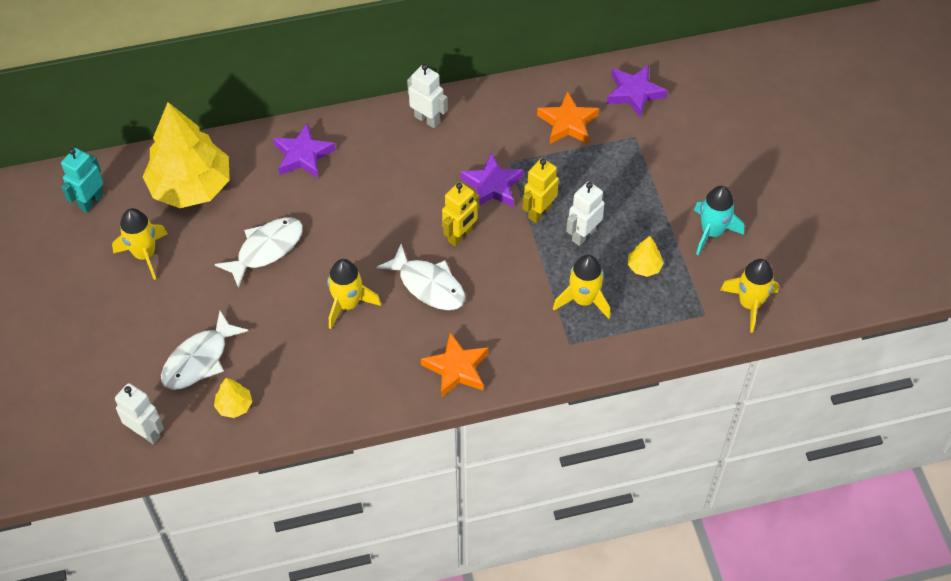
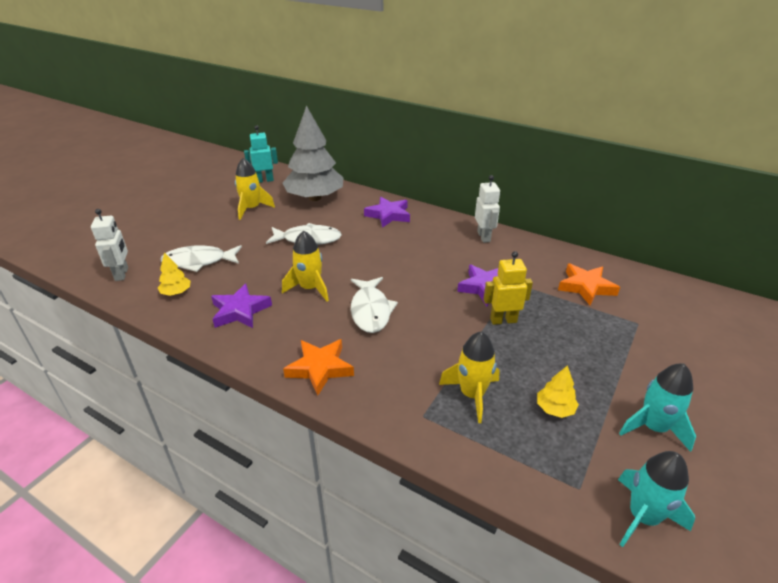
camera: 45 degrees right, 20 degrees down
(191, 186) = (315, 198): yellow tree -> grey tree
(460, 236) = (428, 299): yellow robot -> none
(583, 235) = (523, 354): white robot -> none
(634, 93) = (664, 299): purple star -> purple star (240, 311)
(749, 304) = (643, 516): yellow rocket -> turquoise rocket

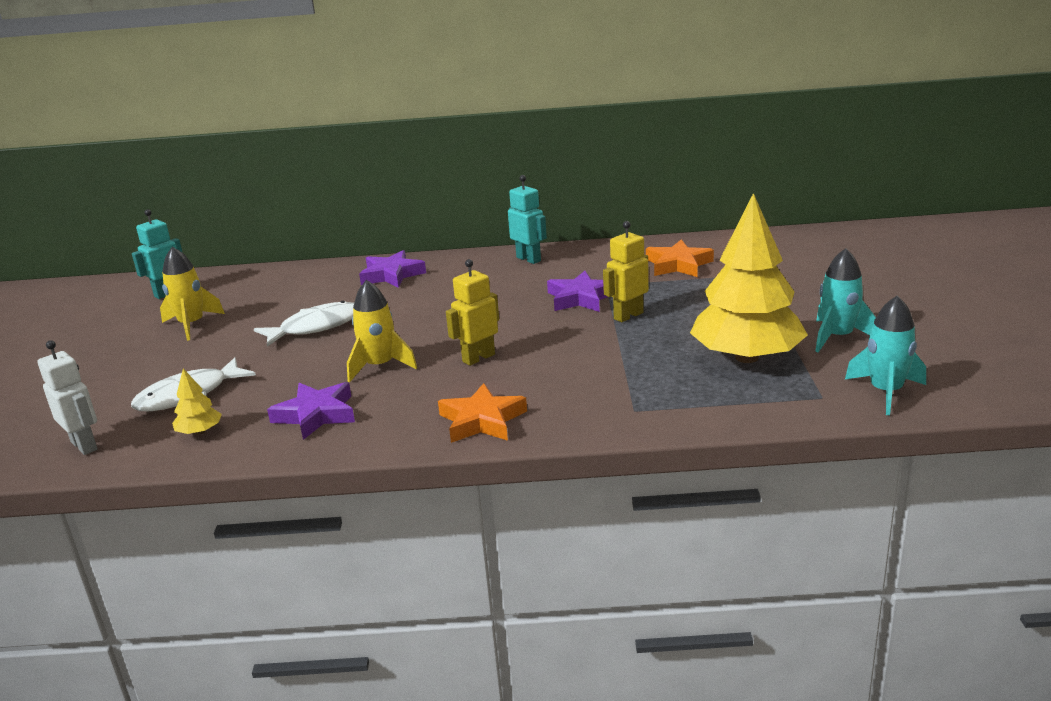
camera: 30 degrees left, 10 degrees down
(315, 198) = (270, 288): grey tree -> none
(370, 310) = (478, 358): white fish -> yellow robot
(472, 395) = (663, 378): yellow rocket -> none
(484, 237) = (529, 259): white robot -> turquoise robot
(554, 408) = (746, 357): yellow tree -> yellow tree, size x2.48

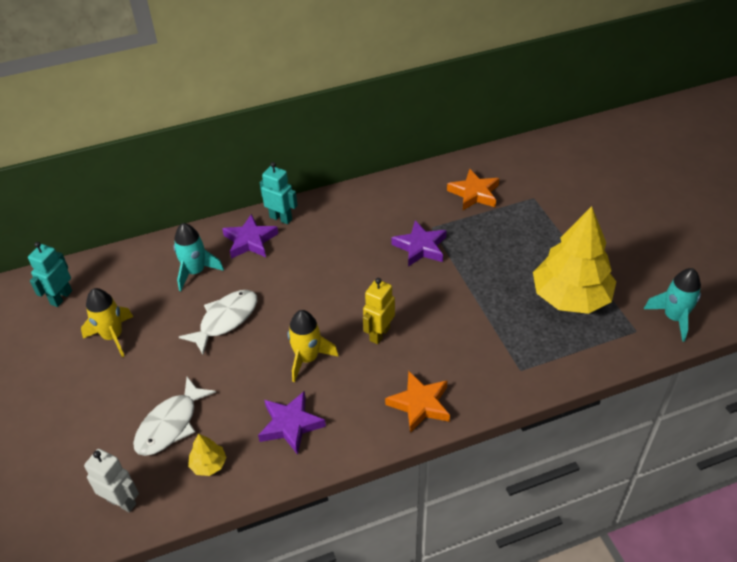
camera: 20 degrees left, 20 degrees up
(529, 259) = (354, 203): turquoise robot -> turquoise robot (281, 218)
(628, 316) = (466, 263): yellow robot -> none
(837, 337) = (621, 263): turquoise rocket -> turquoise rocket (195, 272)

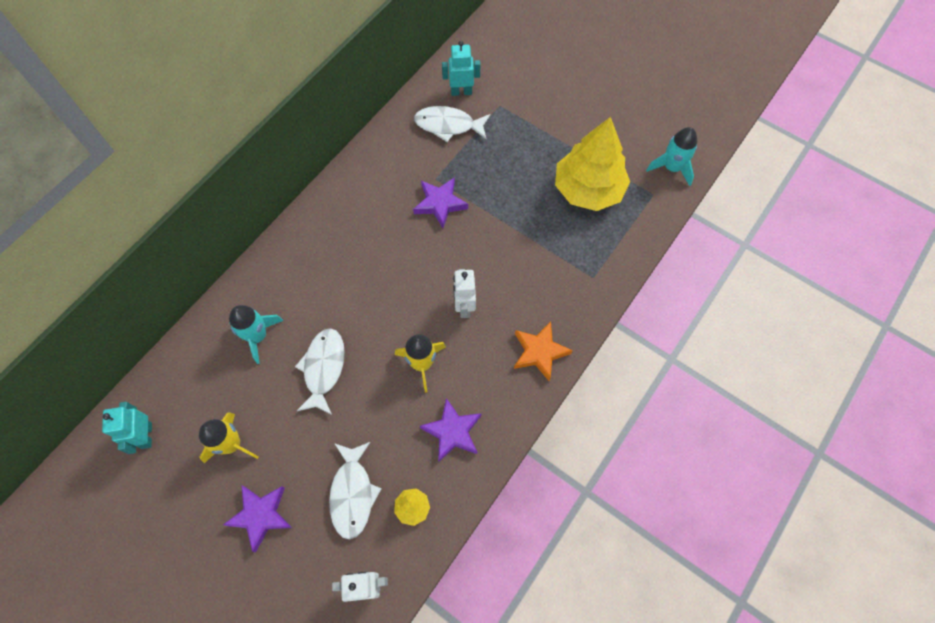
camera: 35 degrees left, 20 degrees up
(250, 241) = (284, 277): purple star -> purple star (261, 515)
(281, 218) = (295, 238): turquoise robot -> turquoise robot (461, 92)
(379, 334) = (464, 307): yellow robot -> white robot
(474, 193) = (448, 125): orange star -> white fish

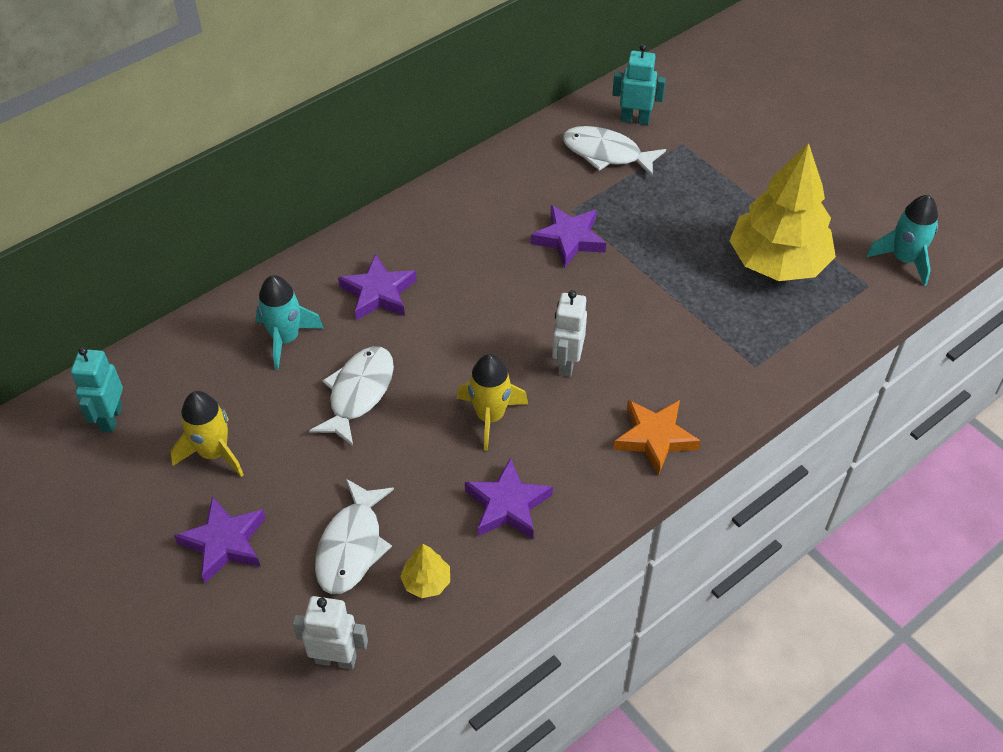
camera: 15 degrees right, 15 degrees down
(315, 281) = (378, 293): none -> purple star

